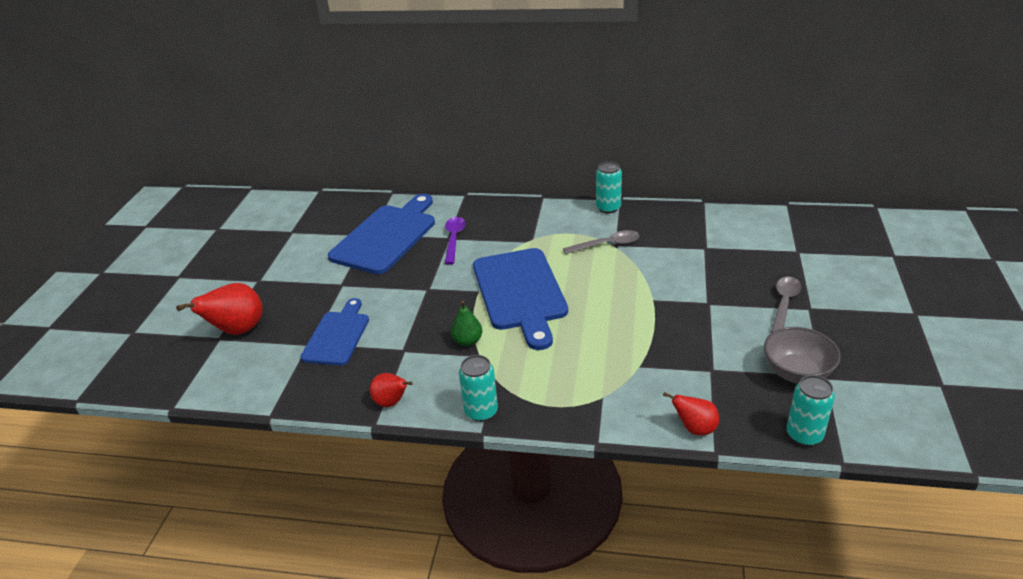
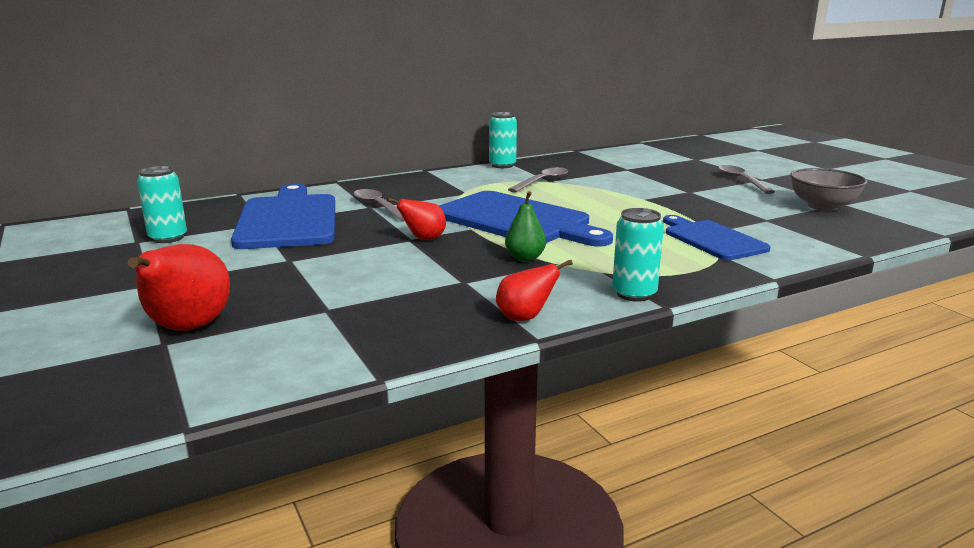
camera: 40 degrees left, 15 degrees down
(337, 335) = (356, 294): blue cutting board -> blue cutting board (712, 239)
(454, 239) = (378, 206): purple spoon -> grey spoon
(695, 428) = (824, 249): red pear -> red pear (423, 239)
(804, 435) = (895, 230): turquoise can -> turquoise can (168, 238)

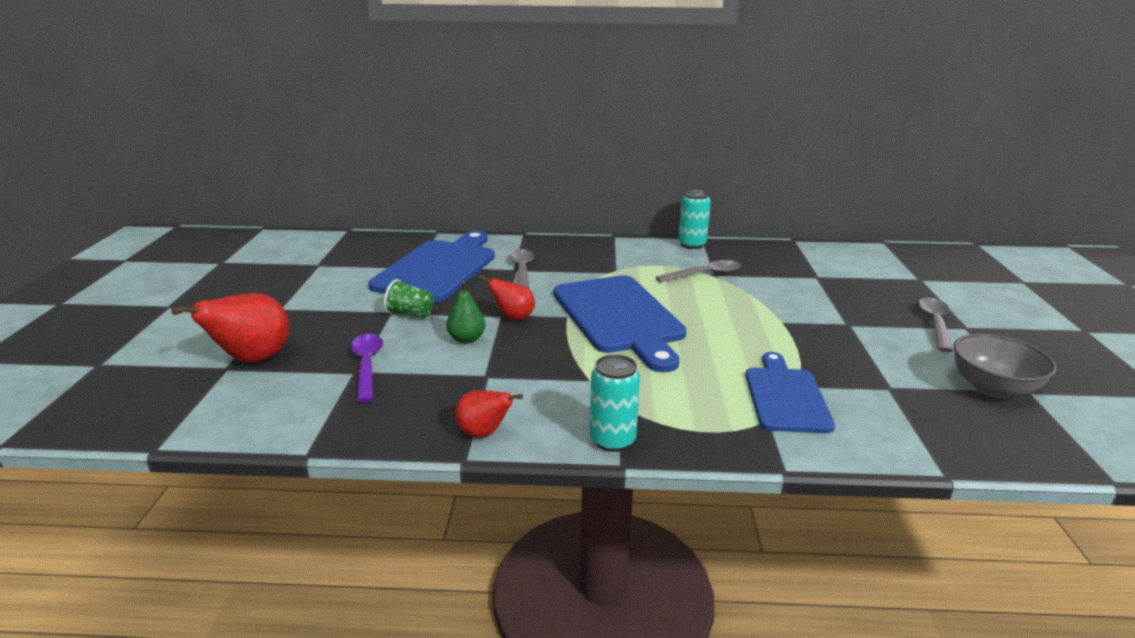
camera: 30 degrees right, 5 degrees up
(168, 238) = (340, 266): turquoise can -> none
(315, 257) = (410, 314): none -> green cup
(332, 302) = (367, 365): none -> purple spoon
(525, 258) = (569, 365): green pear -> green pear (466, 339)

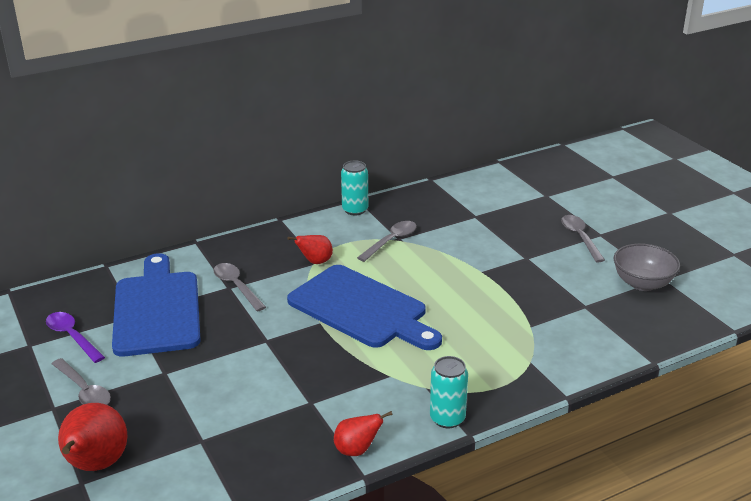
camera: 30 degrees left, 5 degrees up
(315, 305) = (84, 391): none -> grey spoon
(367, 365) = (205, 431): purple spoon -> purple spoon (72, 337)
(410, 314) = (186, 368): green cup -> none
(466, 339) = (261, 375): green pear -> none
(513, 317) = (278, 339): red pear -> red pear (315, 262)
(785, 396) = (528, 338): blue cutting board -> none

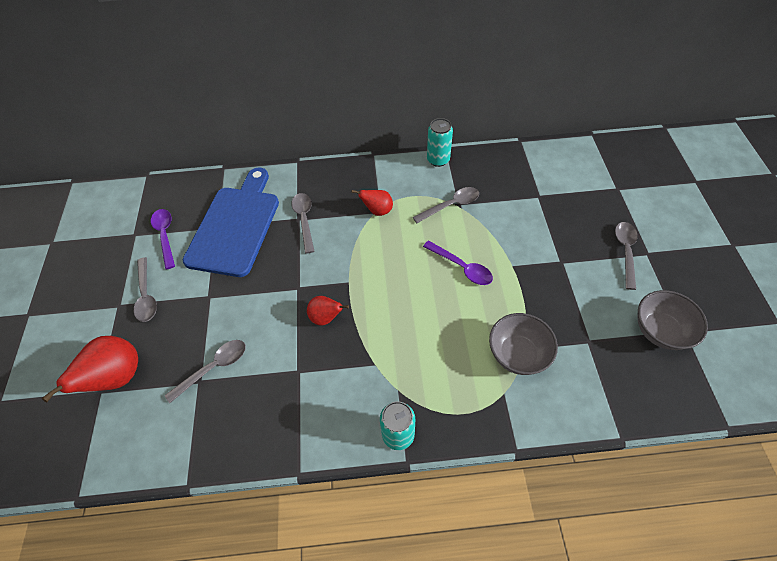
camera: 25 degrees right, 25 degrees up
(211, 425) = (214, 368): none -> grey spoon
(357, 450) = (307, 441): red pear -> red pear (326, 318)
(361, 309) = (389, 277): blue cutting board -> none
(432, 284) = (462, 267): none -> purple spoon
(526, 331) = (518, 354): none -> grey bowl

